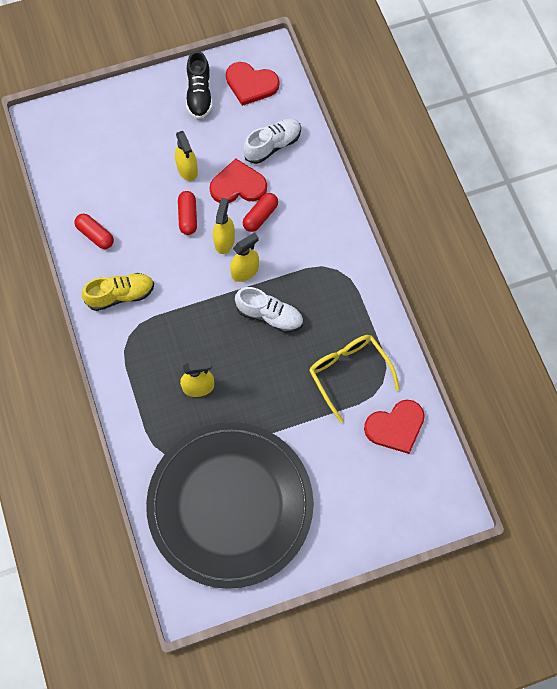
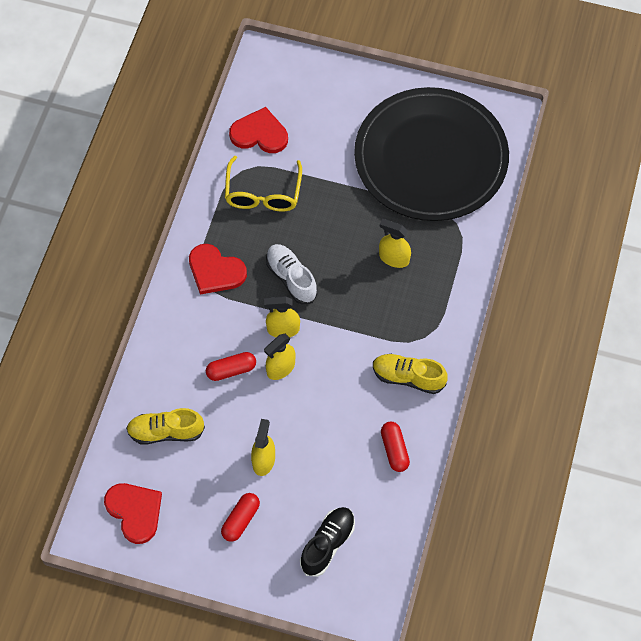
camera: 145 degrees left, 5 degrees down
(188, 217) = (297, 412): red capsule -> red capsule (241, 520)
(199, 94) = (193, 534): black shoe -> black shoe (327, 544)
(238, 185) = (228, 413): red heart -> red heart (215, 271)
(272, 145) = (166, 432): white shoe -> yellow shoe

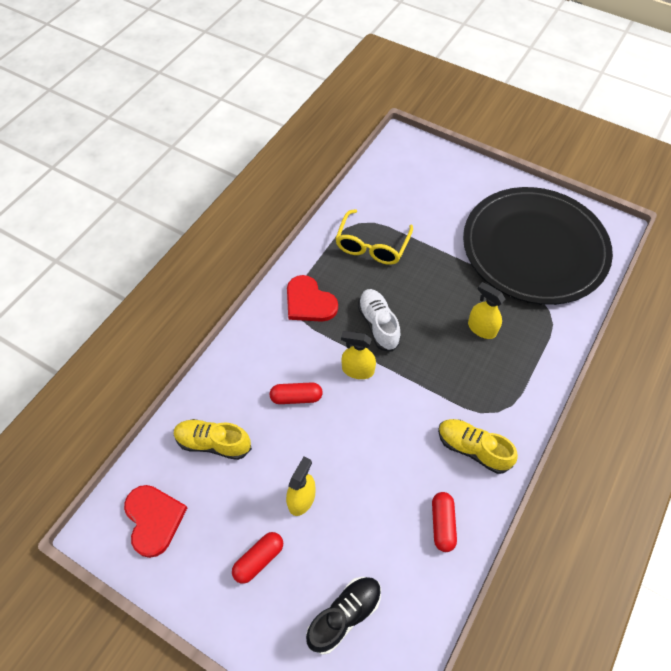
camera: 15 degrees right, 5 degrees down
(259, 133) = (382, 197): red heart -> none
(281, 368) = (345, 407): yellow spray bottle -> none

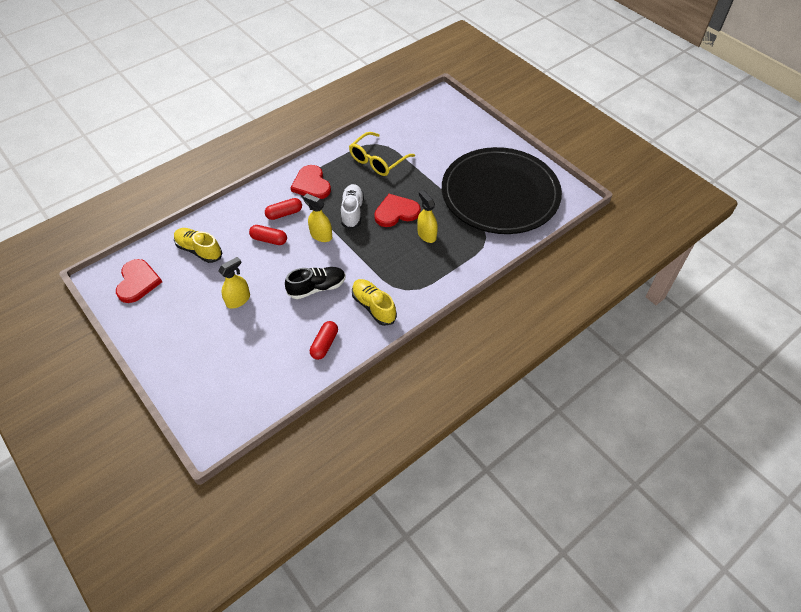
camera: 20 degrees right, 5 degrees down
(259, 559) = (191, 325): red capsule -> red capsule (284, 214)
(344, 615) = (227, 374): black shoe -> black shoe (317, 288)
(430, 309) = (396, 212): none -> red heart

